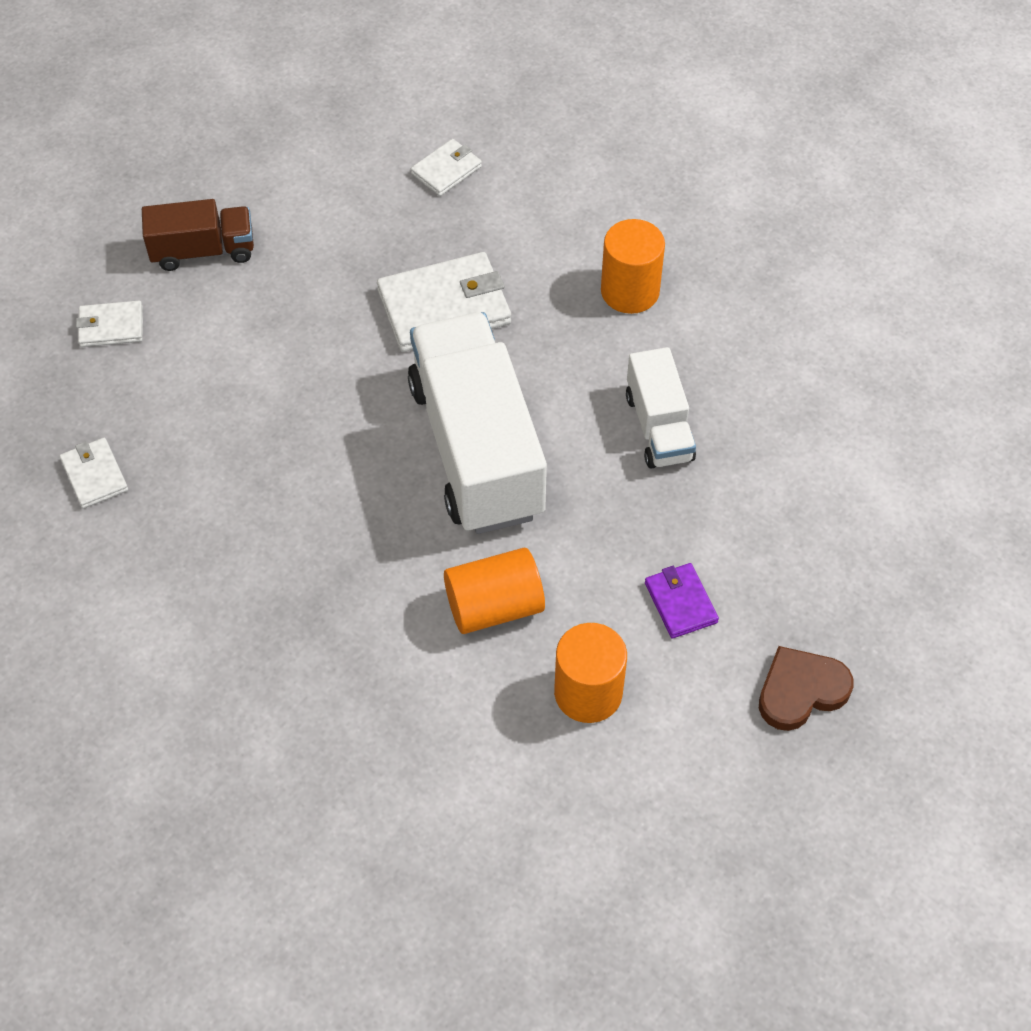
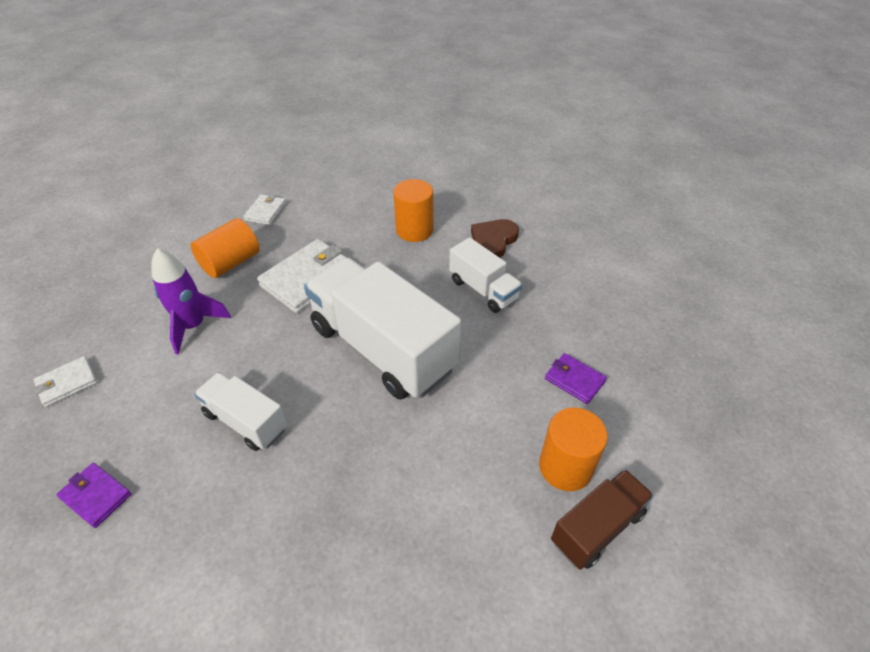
camera: 30 degrees left, 10 degrees down
(94, 475) = (96, 496): white wallet -> purple wallet
(203, 251) = (121, 309): brown truck -> brown truck (597, 527)
(274, 313) = (193, 326): none -> purple rocket
(275, 466) = (246, 421): none -> white truck
(494, 606) = (462, 441): orange cylinder -> orange cylinder (230, 262)
(801, 691) = (684, 397): brown heart -> brown heart (493, 241)

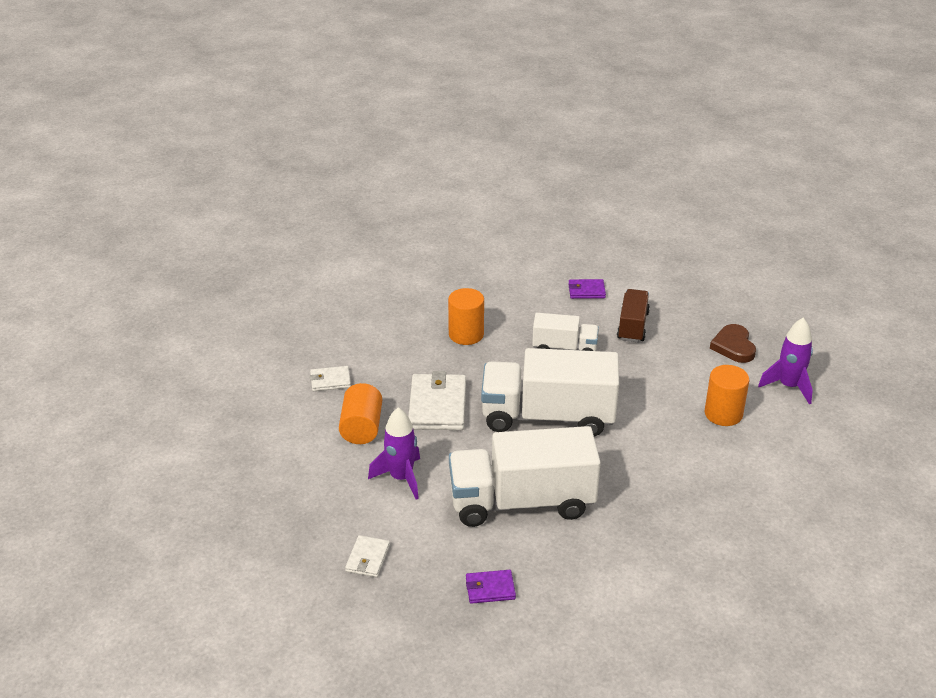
camera: 40 degrees left, 10 degrees down
(246, 421) = (521, 502): white truck -> white truck, size x1.93
(265, 211) = (330, 381): white wallet -> white wallet turned 75 degrees counterclockwise
(493, 241) = (530, 313): brown heart -> brown heart (733, 346)
(574, 380) = (679, 369): purple wallet -> purple wallet (586, 291)
(597, 527) = (767, 430): brown truck -> brown truck (632, 326)
(689, 486) = (789, 386): none -> purple rocket

